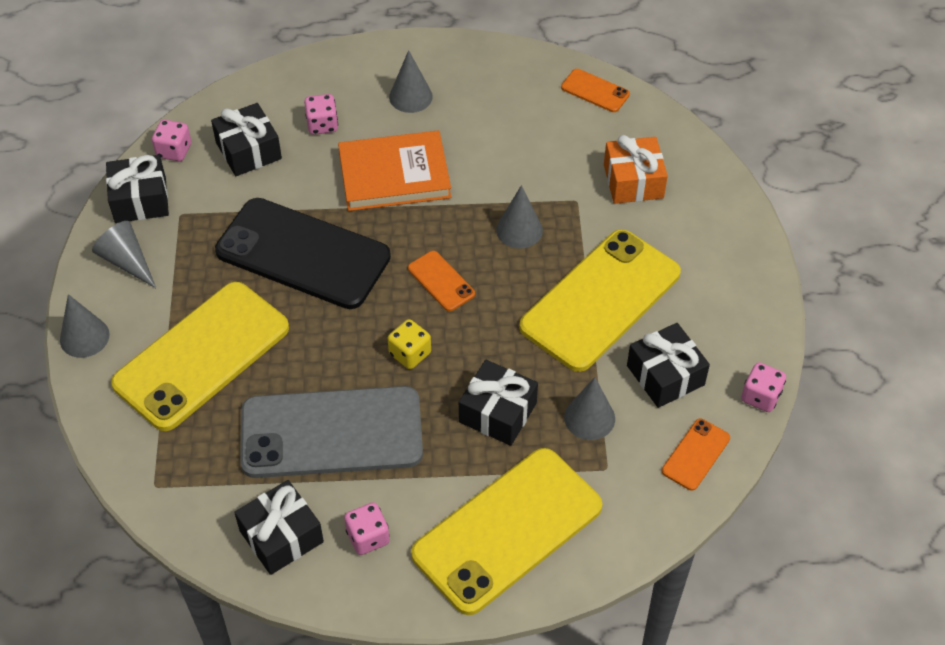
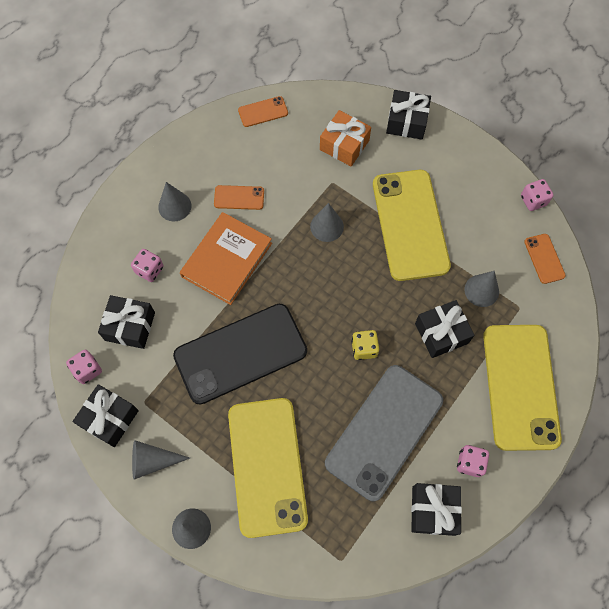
camera: 50 degrees left, 15 degrees up
(441, 281) = (327, 294): orange phone -> orange phone (239, 197)
(665, 375) = (484, 233): black gift -> black gift (406, 122)

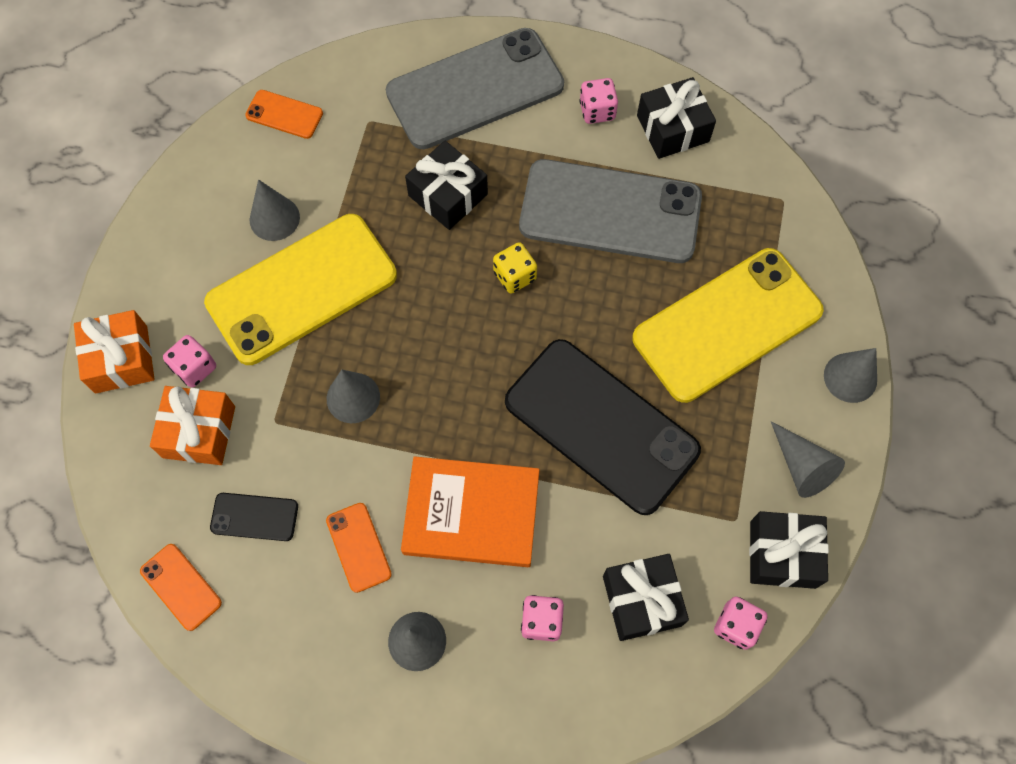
camera: 115 degrees left, 0 degrees up
(282, 155) = (254, 517): none -> black phone
(406, 122) = (121, 359): black gift -> orange gift
(481, 290) = (364, 170): grey cone -> grey cone (274, 218)
(520, 386) = (475, 89): yellow phone -> grey phone
(533, 200) = (198, 152): pink dice -> pink dice (195, 368)
(544, 258) = (284, 114): orange phone -> orange phone turned 60 degrees clockwise

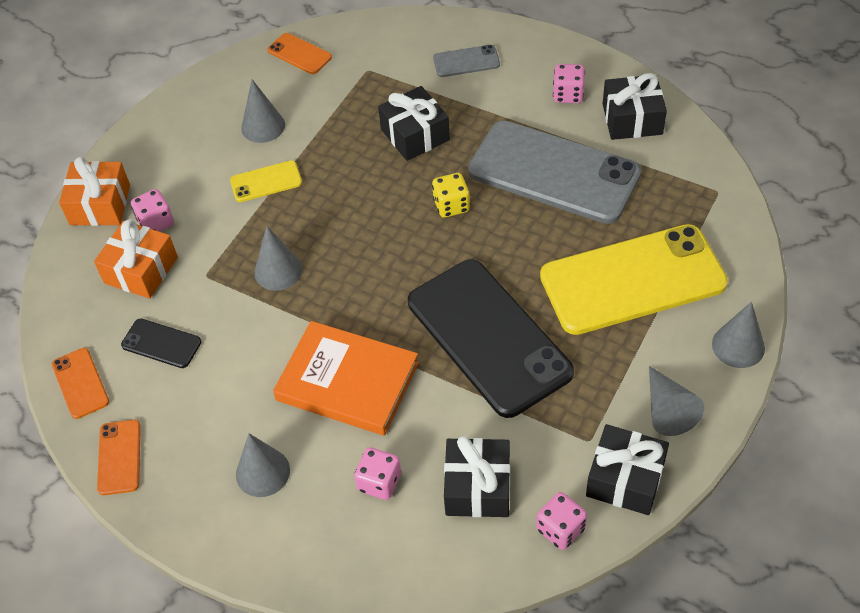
camera: 20 degrees right, 15 degrees down
(302, 289) = (266, 182): yellow phone -> yellow phone, size x0.43
(358, 547) = (240, 386): orange phone -> orange phone (119, 457)
(475, 89) = (466, 61): grey phone -> grey phone, size x0.43

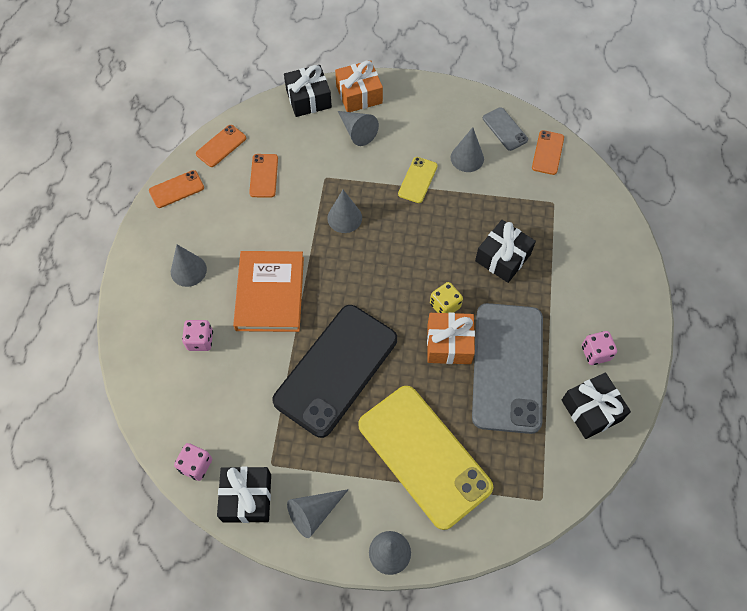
camera: 65 degrees right, 10 degrees up
(141, 270) = (315, 140): orange gift -> orange gift (449, 344)
(156, 222) = (357, 131): pink dice -> grey cone
(161, 343) = (264, 176): black phone -> orange phone
(266, 182) = (417, 180): yellow phone -> yellow phone turned 60 degrees clockwise
(466, 61) = (595, 267): grey phone -> grey phone (505, 129)
(478, 487) = (213, 402): black gift -> black gift (308, 99)

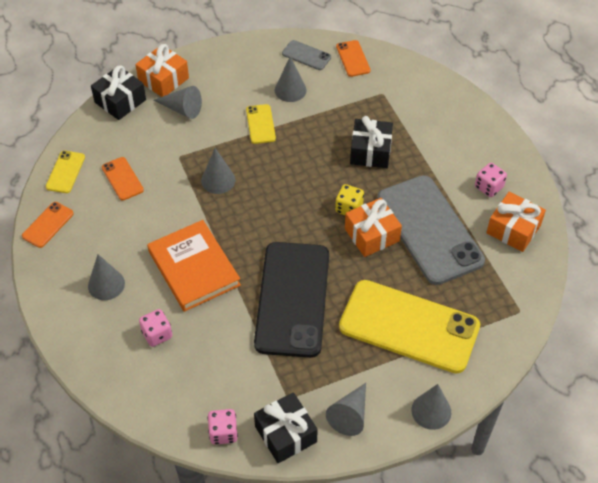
camera: 30 degrees left, 10 degrees down
(221, 146) = (65, 172): orange phone -> yellow phone
(591, 410) = (513, 229): black gift -> orange gift

